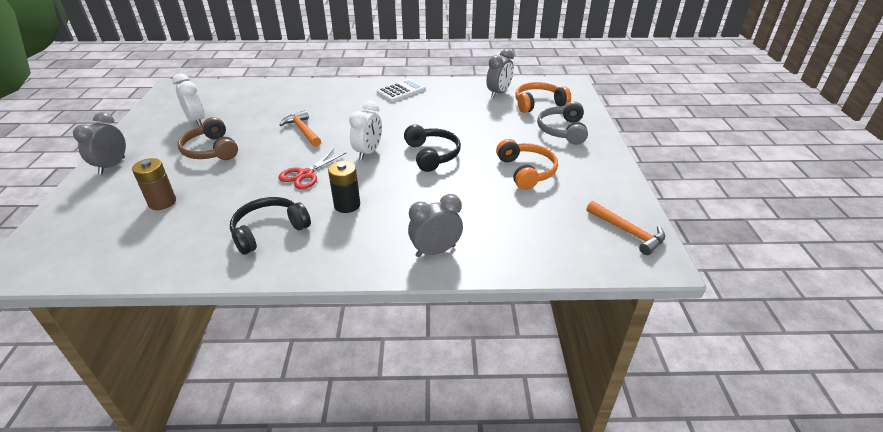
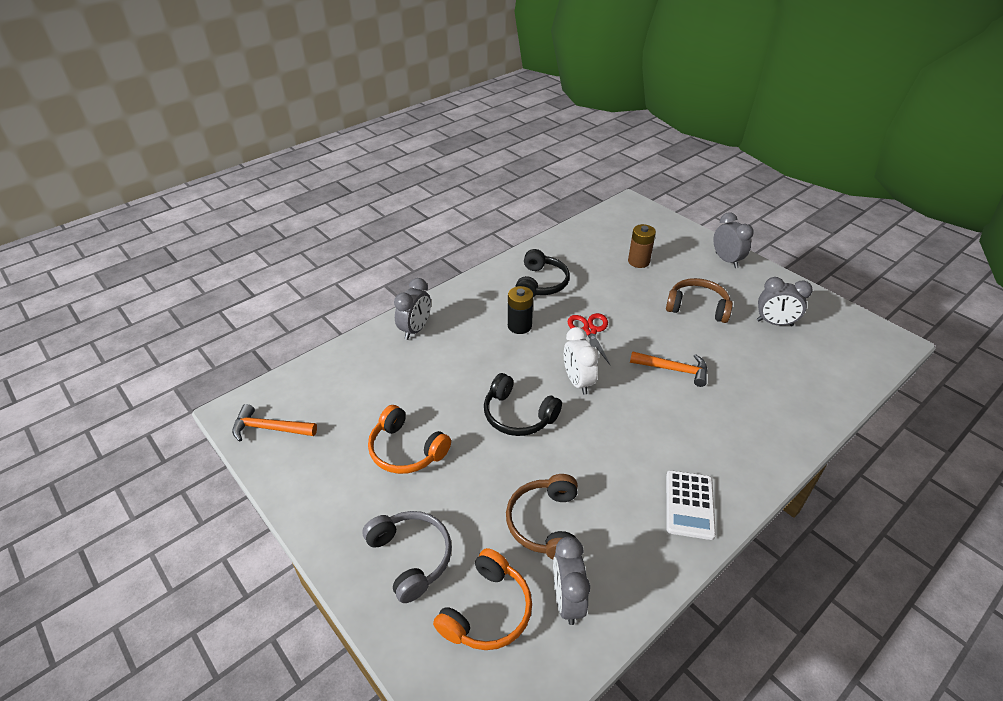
camera: 140 degrees right, 5 degrees up
(196, 121) = (774, 323): white clock -> grey clock
(478, 113) = (545, 523): none -> brown headphones

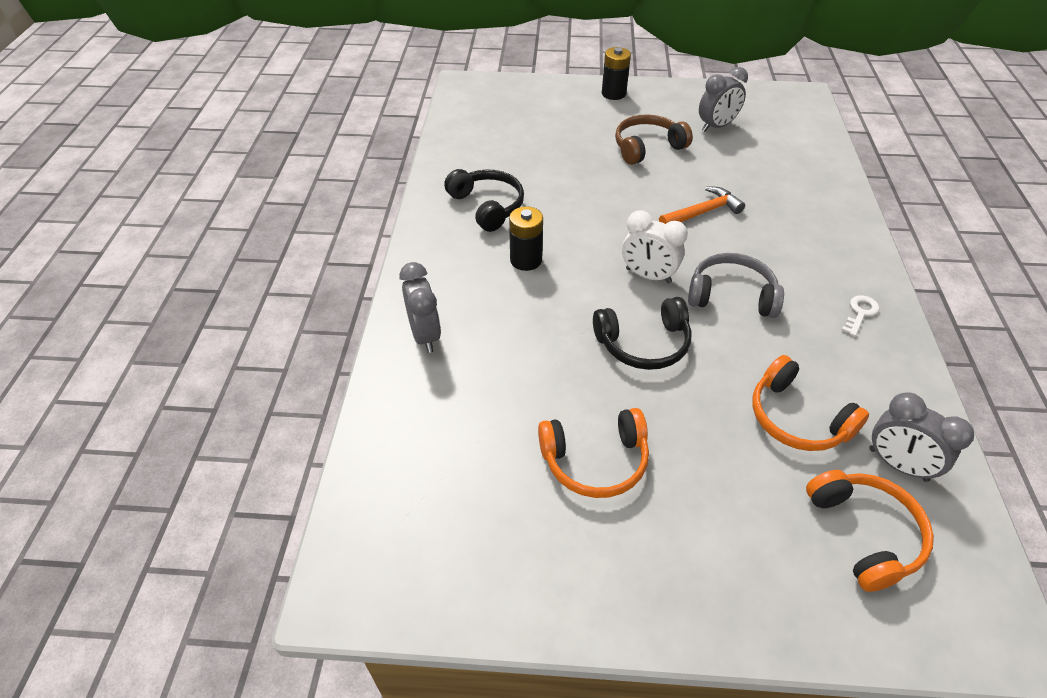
camera: 45 degrees left, 5 degrees up
(270, 428) = (415, 571): orange hammer -> none
(411, 557) = (746, 553): grey headphones -> grey headphones (731, 295)
(545, 523) = (797, 418): brown headphones -> orange headphones
(589, 331) = (593, 223): red scissors -> none
(638, 261) = (546, 134): brown battery -> none
(689, 505) = (860, 313): white calculator -> white key
(726, 260) = (613, 94): grey clock -> black battery

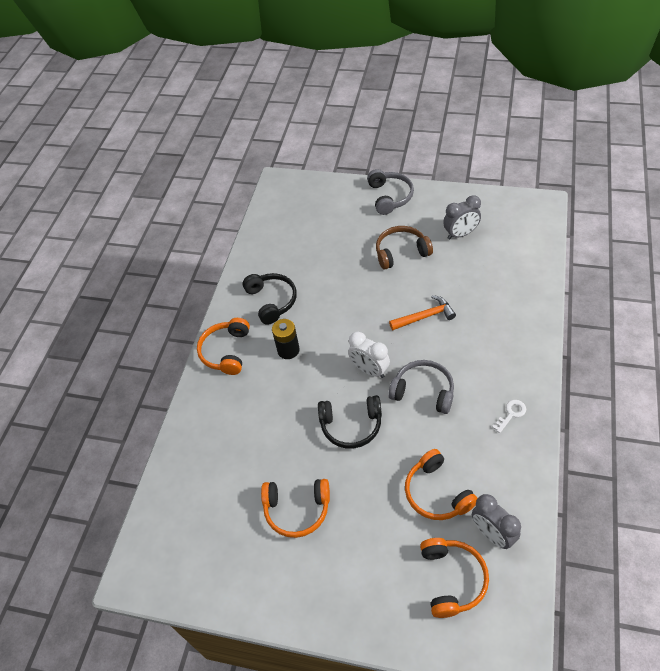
camera: 15 degrees right, 5 degrees up
(425, 335) = (210, 406): grey clock -> none
(435, 267) = (226, 351): none -> orange headphones
(613, 94) = (390, 197): black battery -> grey headphones

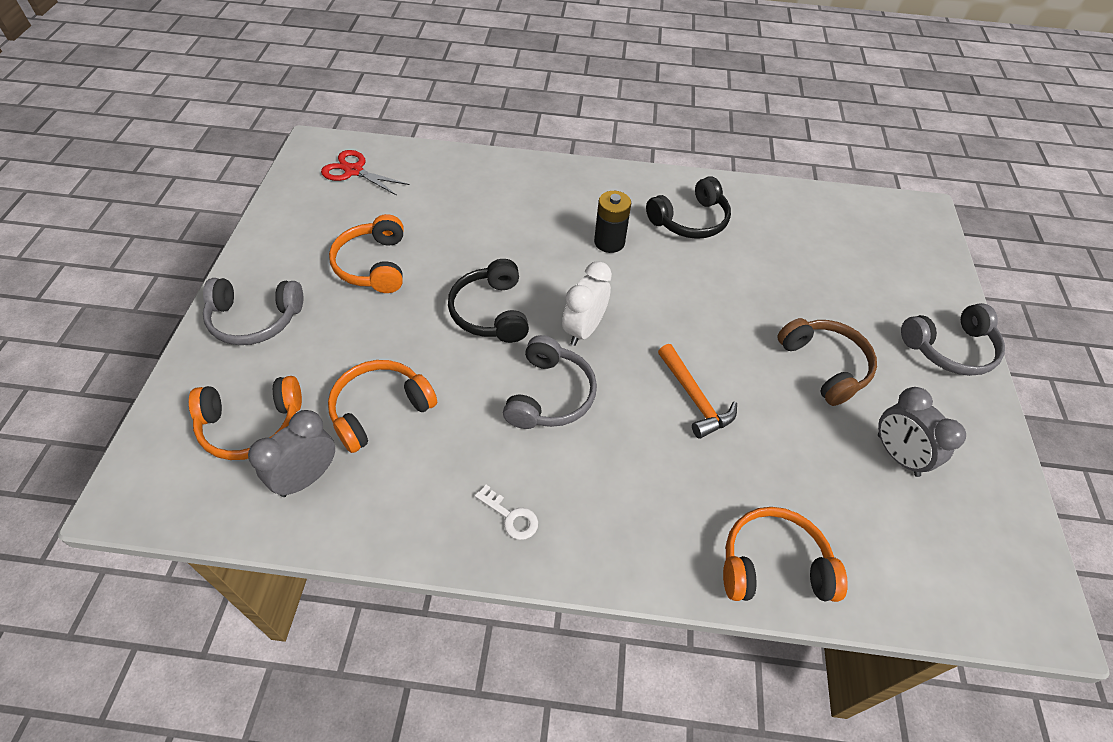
camera: 75 degrees right, 0 degrees up
(176, 537) = (354, 171): none -> red scissors
(226, 351) = (601, 185): orange headphones -> orange headphones (773, 565)
(351, 595) = (254, 319): none -> grey headphones

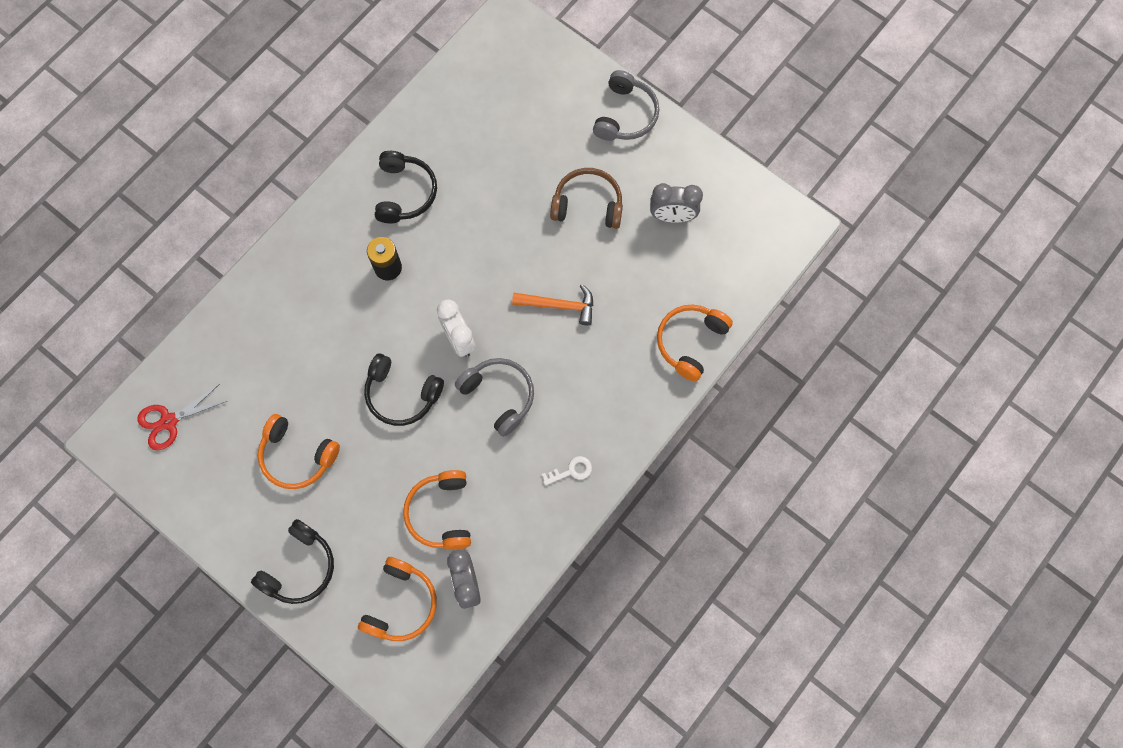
camera: 55 degrees left, 20 degrees up
(254, 319) = (300, 567): grey headphones -> black headphones

